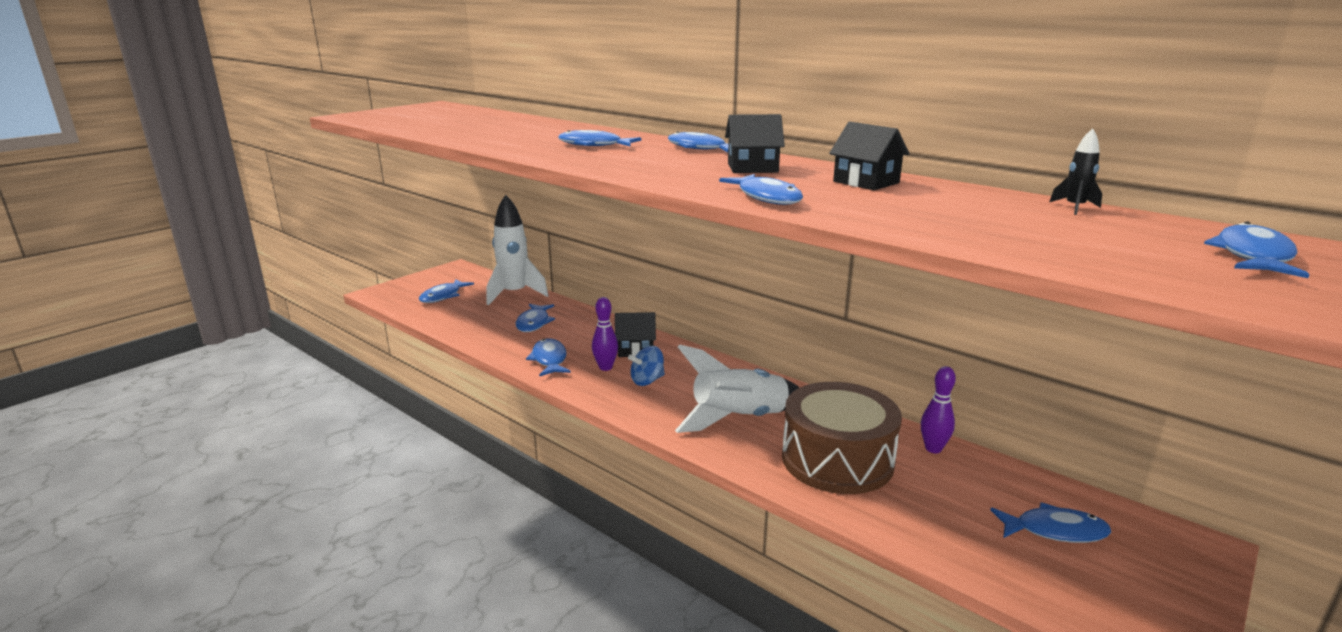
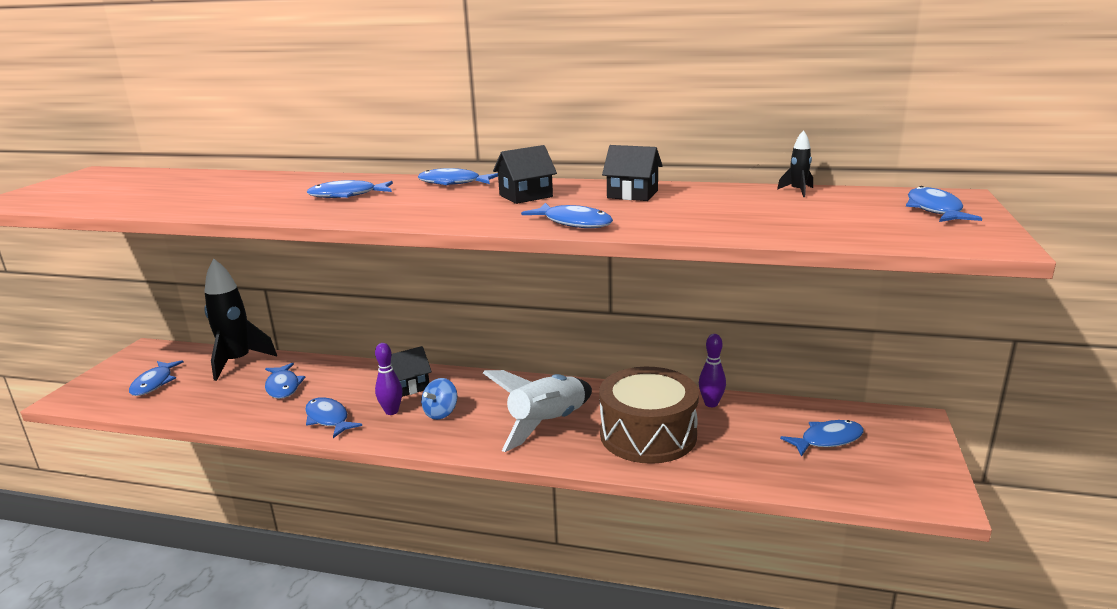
camera: 25 degrees left, 0 degrees up
(514, 294) = (238, 362): white rocket -> black rocket

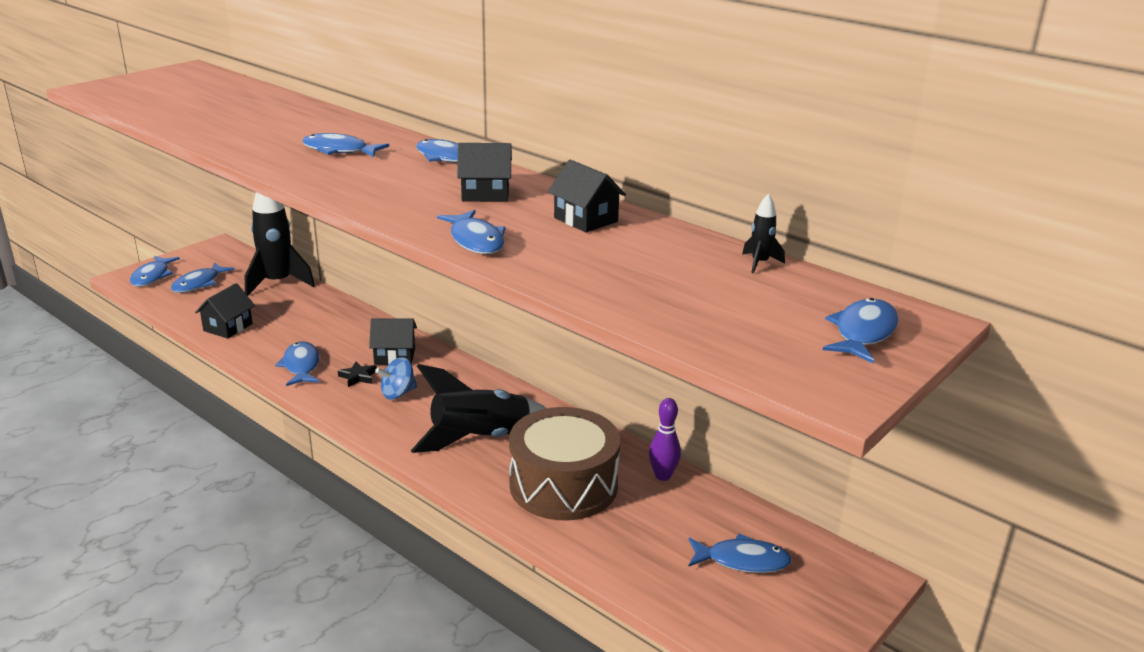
camera: 25 degrees right, 5 degrees up
(222, 410) = (228, 327): none -> black house
(283, 387) = (292, 320): blue fish -> blue fish (152, 276)
(391, 411) = (358, 377): purple bowling pin -> black star
(547, 424) = (481, 439): white rocket -> black rocket

